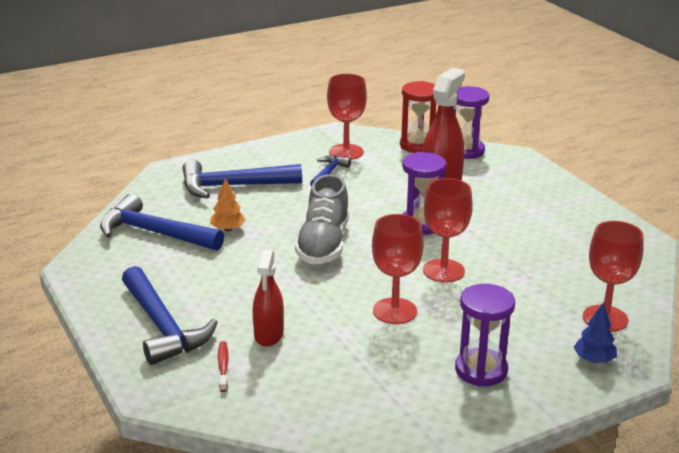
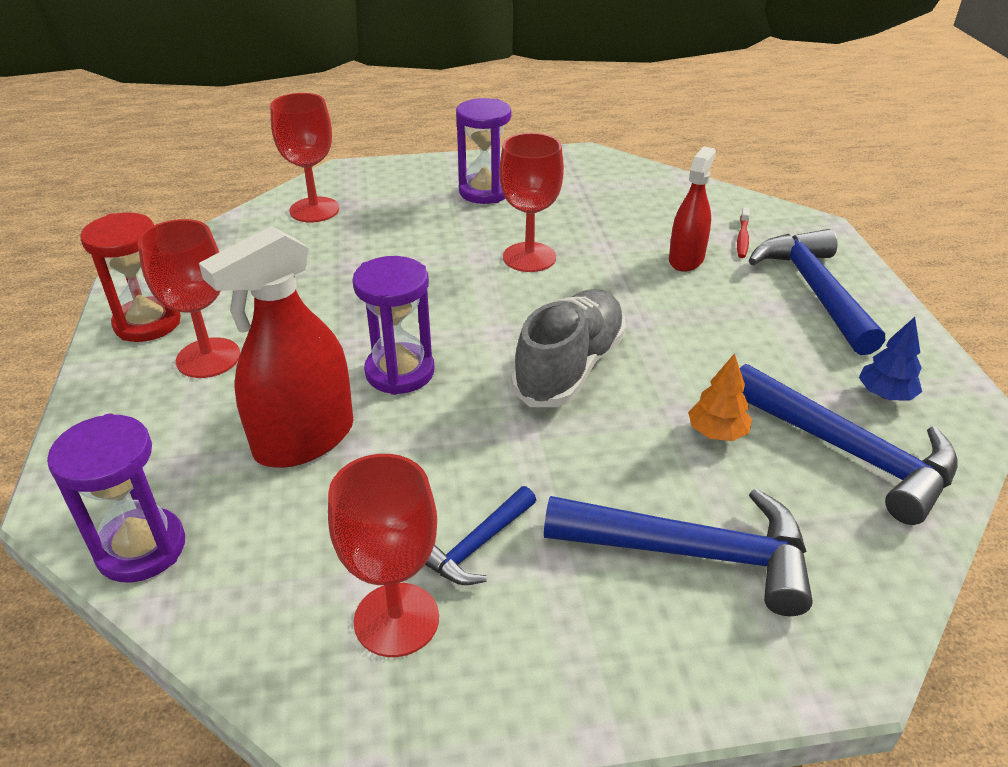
camera: 160 degrees left, 10 degrees up
(418, 145) = (218, 601): red hourglass -> red hourglass (147, 323)
(443, 271) = (432, 293): red goblet -> red goblet (208, 358)
(594, 360) = (372, 181): blue tree -> blue tree (885, 394)

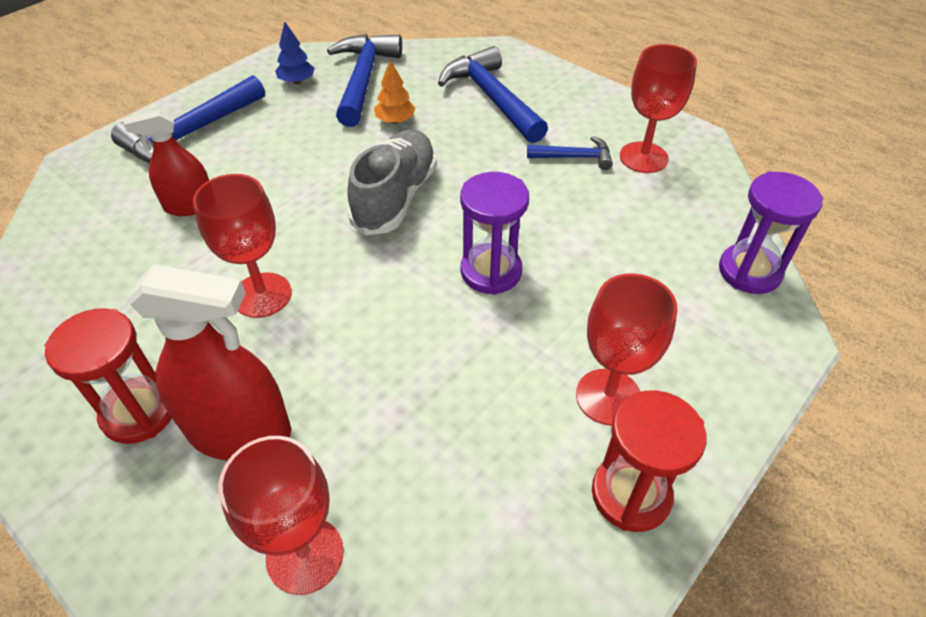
camera: 130 degrees left, 10 degrees up
(304, 439) = (601, 270): red spray bottle -> red spray bottle (240, 432)
(485, 192) = (139, 412): purple hourglass -> red hourglass
(570, 367) = (395, 197): grey shoe -> grey shoe turned 120 degrees clockwise
(742, 238) = (126, 191): red toothbrush -> none

